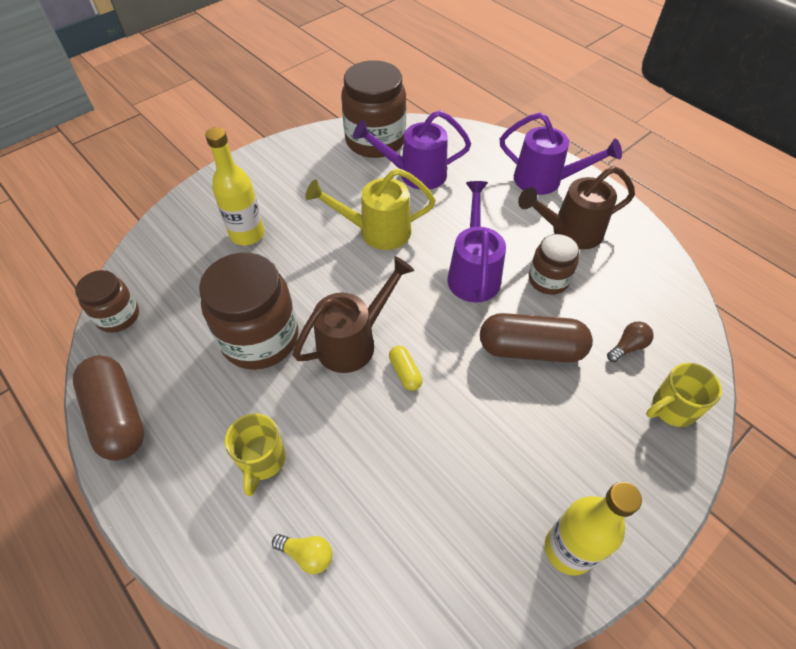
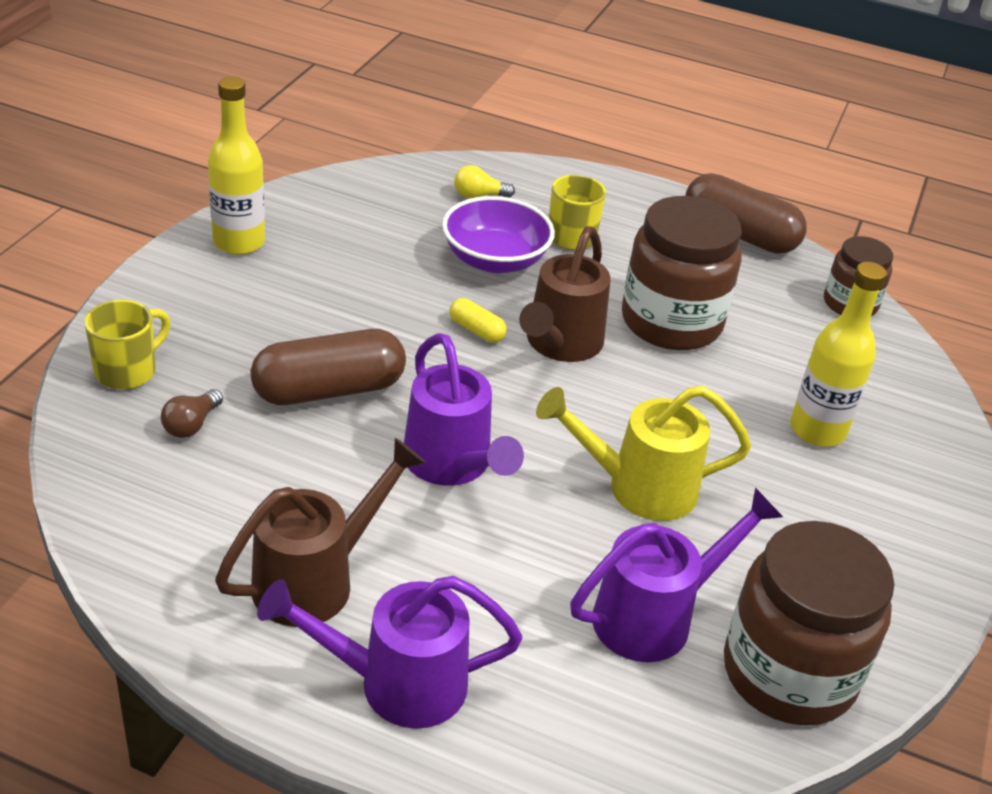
camera: 150 degrees right, 15 degrees down
(347, 448) = (495, 260): none -> purple bowl
(377, 231) = (638, 487): yellow watering can -> yellow watering can turned 150 degrees counterclockwise
(548, 280) = (331, 486): brown jar -> none

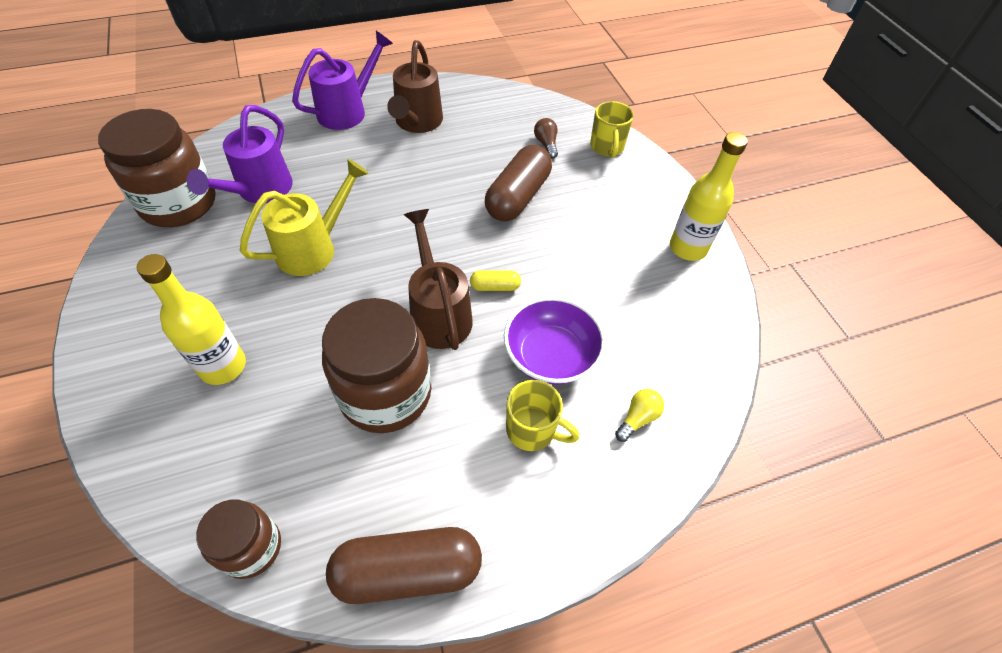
camera: 140 degrees right, 15 degrees up
(452, 465) = (417, 199): purple watering can -> none

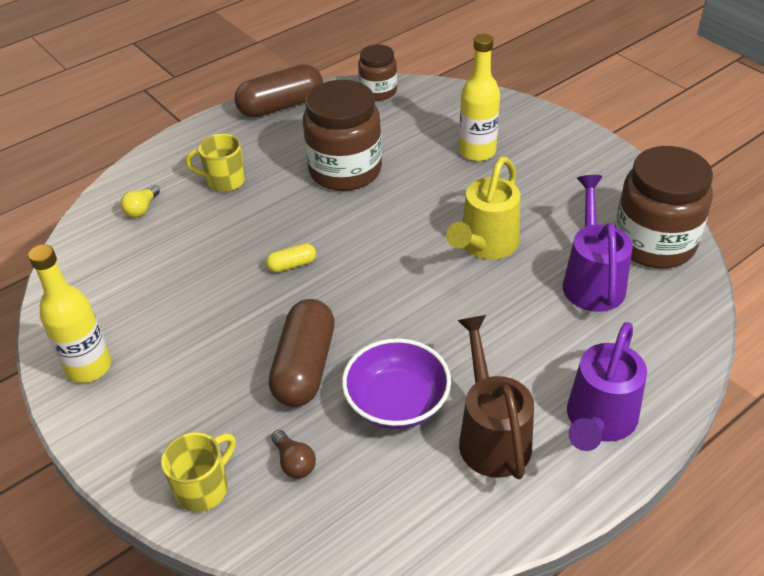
camera: 165 degrees right, 10 degrees down
(438, 313) = (333, 229): brown watering can -> none
(550, 356) = (222, 228): purple bowl -> purple bowl (397, 403)
(607, 147) = (203, 488): yellow mug -> yellow mug turned 60 degrees clockwise

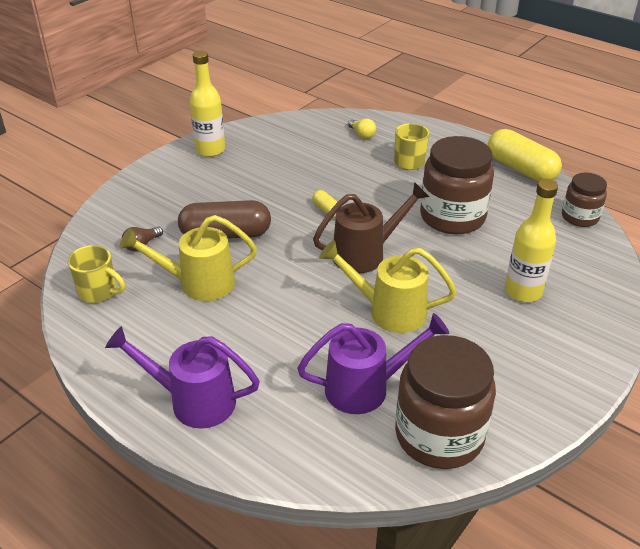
camera: 75 degrees right, 5 degrees down
(142, 209) = (362, 134): yellow light bulb -> yellow light bulb turned 135 degrees counterclockwise
(203, 488) = (120, 213): yellow mug -> yellow mug (99, 292)
(281, 106) = (521, 169): brown capsule -> yellow capsule
(397, 403) = (198, 283): purple bowl -> yellow watering can
(491, 435) = (173, 337): brown watering can -> brown watering can (365, 254)

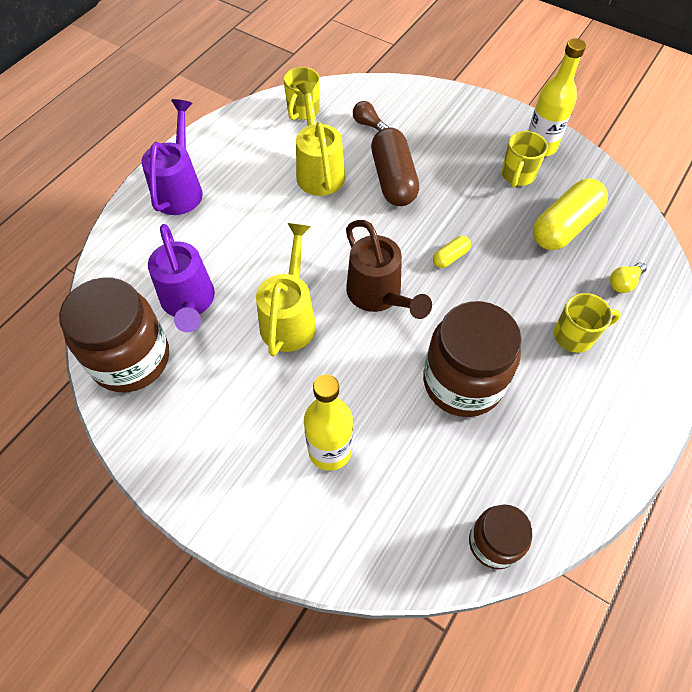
camera: 85 degrees right, 20 degrees up
(241, 165) = (517, 175): none -> yellow mug
(521, 169) = (598, 475): yellow capsule -> yellow capsule (564, 226)

